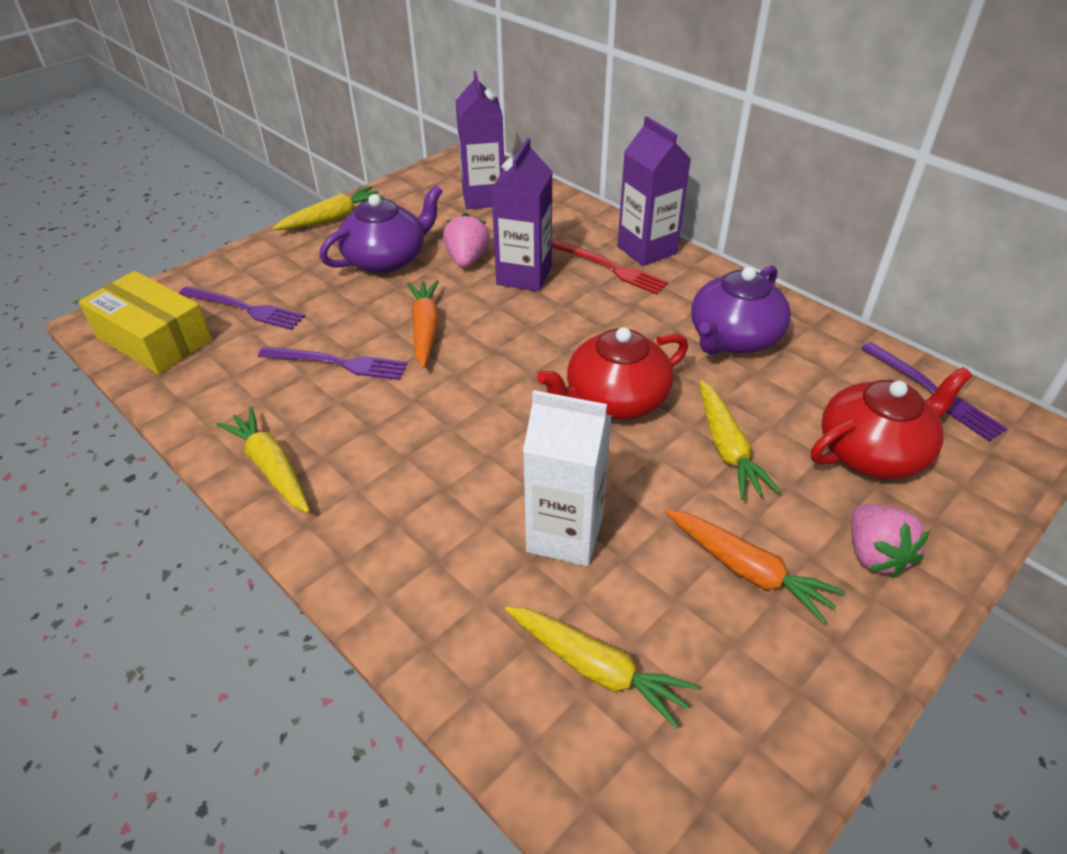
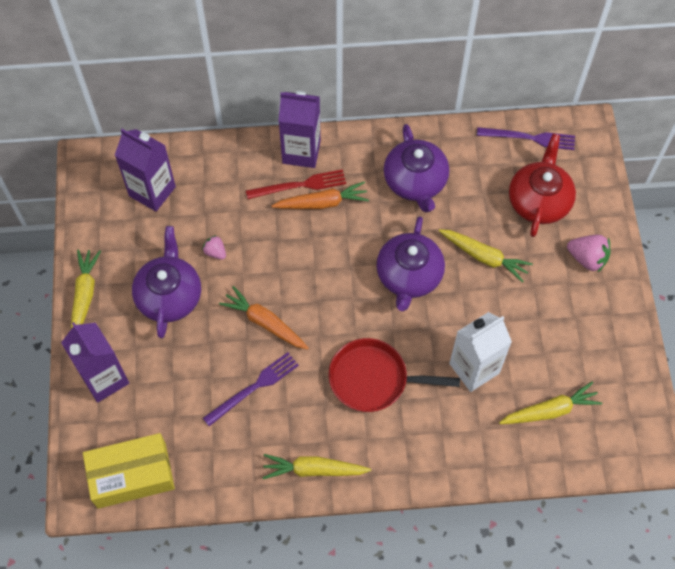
camera: 50 degrees left, 20 degrees up
(245, 308) = (147, 407): purple fork -> none
(446, 449) = (374, 379): none -> red pan
(467, 259) = (215, 252): pink strawberry -> pink strawberry, size x0.60
(524, 276) = (263, 235): purple carton -> purple carton (104, 379)
(614, 399) = (409, 276): red teapot -> purple teapot
(747, 570) = (553, 313): orange carrot -> orange carrot (322, 203)

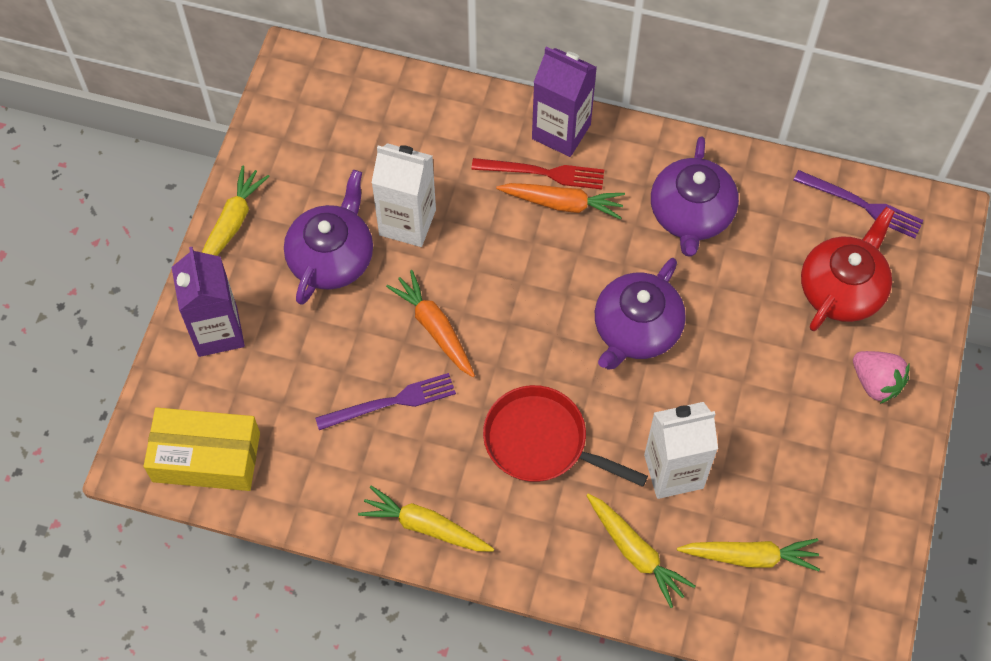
camera: 20 degrees right, 0 degrees up
(152, 191) = (359, 123): purple carton -> none
(215, 252) = (407, 222): pink strawberry -> white carton
(484, 257) = (741, 337): yellow carrot -> yellow carrot (635, 552)

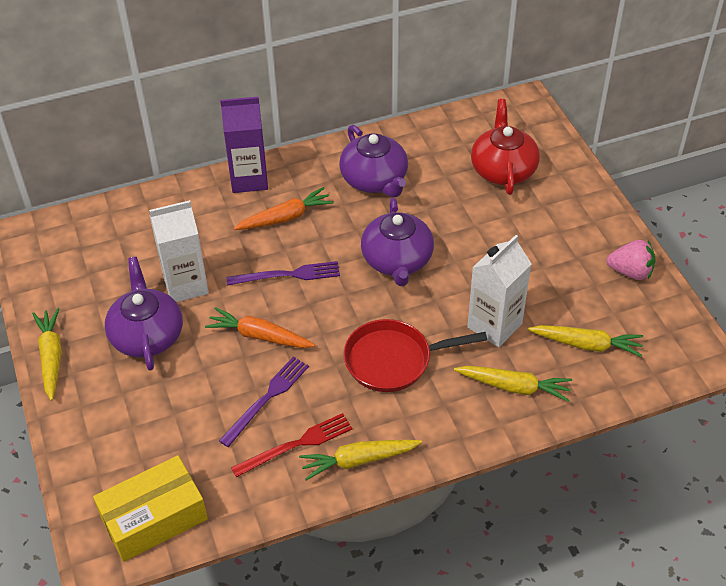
camera: 35 degrees left, 15 degrees down
(217, 331) = (95, 430): purple carton -> none
(543, 173) = (257, 207): red fork -> red fork (296, 445)
(750, 556) = (586, 344): yellow carrot -> yellow carrot turned 45 degrees clockwise
(862, 205) = (474, 121): purple fork -> purple fork (288, 275)
(876, 382) = (569, 206): pink strawberry -> pink strawberry (630, 272)

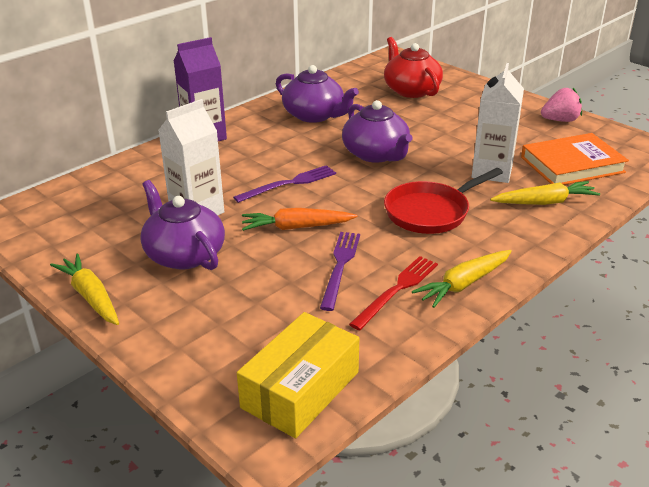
camera: 25 degrees left, 15 degrees down
(285, 217) = (256, 151): orange carrot -> none
(586, 344) = (572, 165): yellow carrot -> orange book

